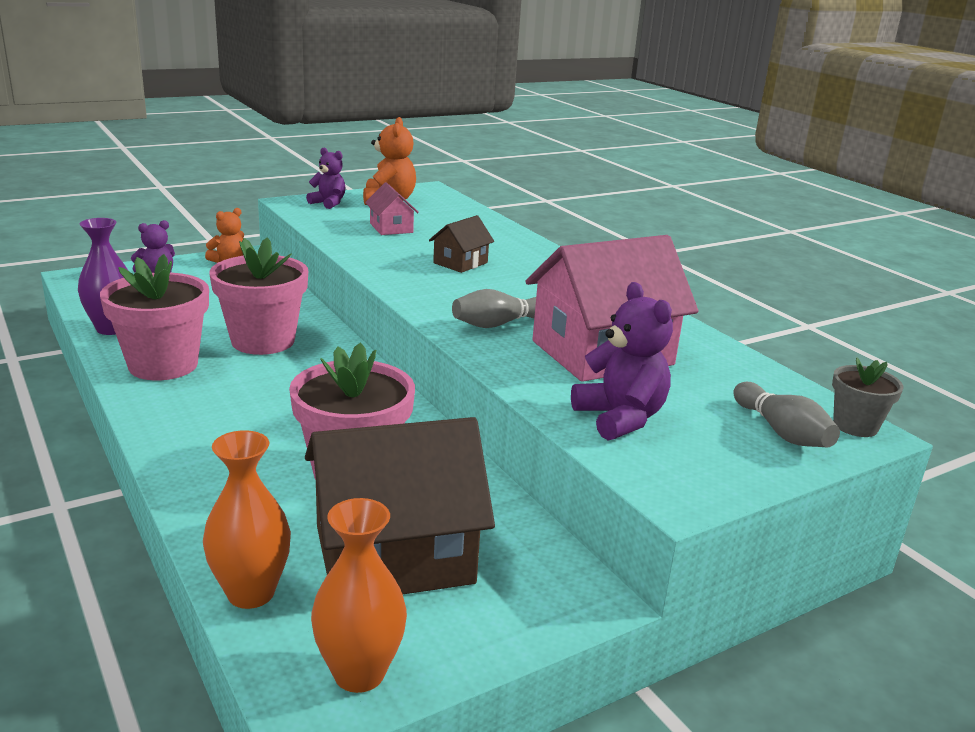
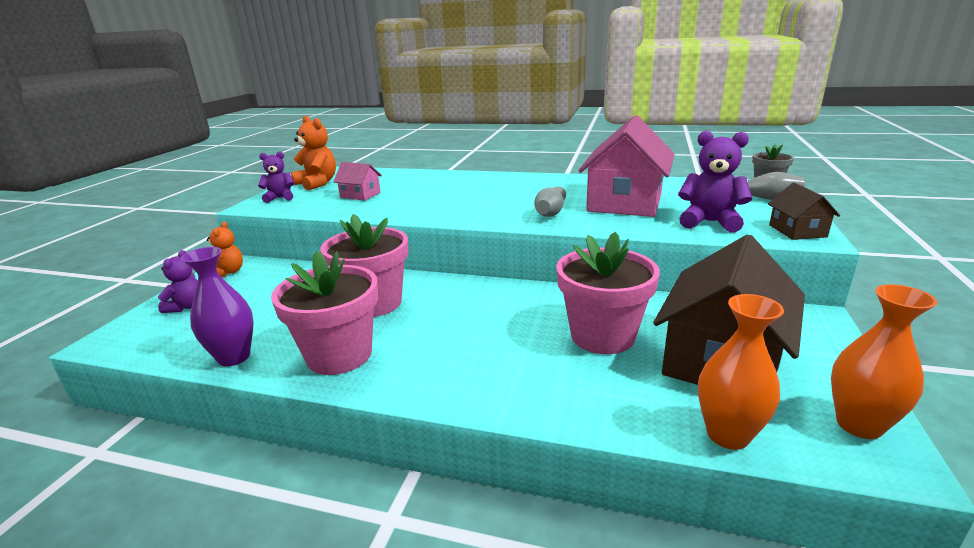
camera: 40 degrees left, 0 degrees up
(460, 263) = (449, 195): brown house -> brown house (797, 231)

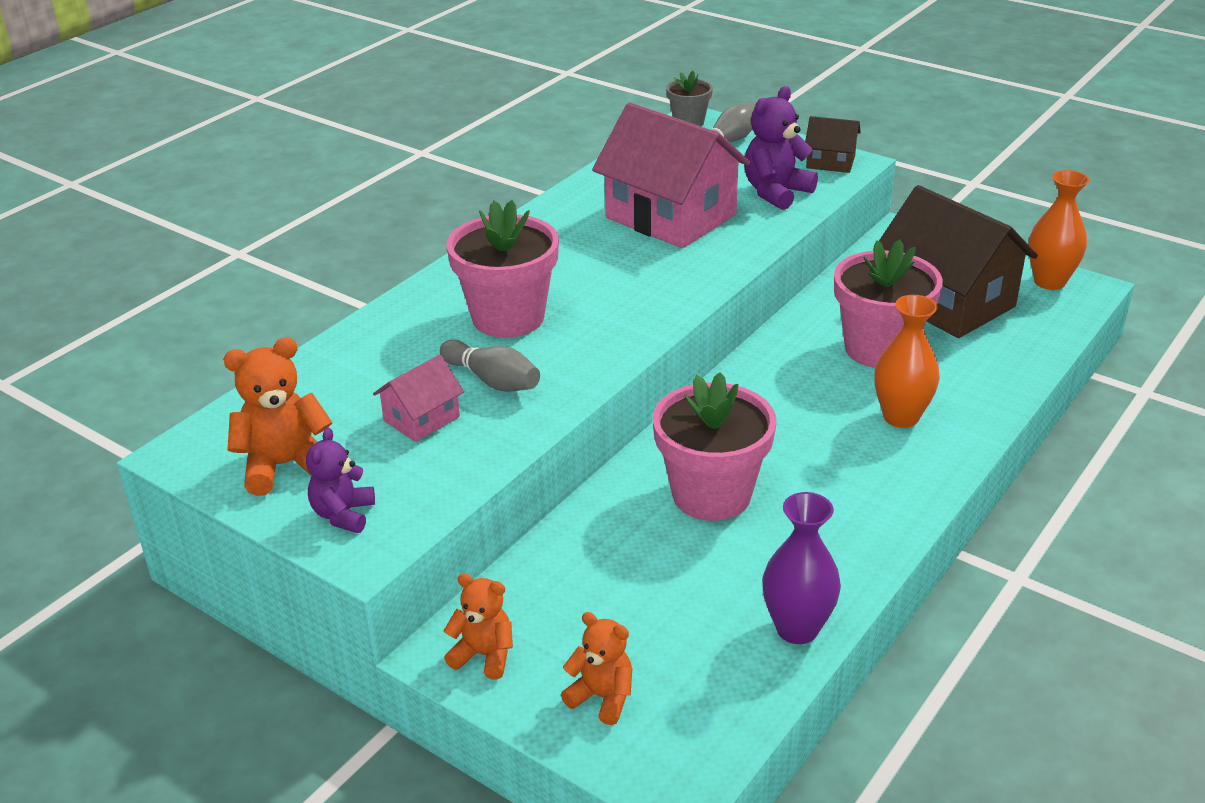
camera: 70 degrees left, 10 degrees up
(186, 306) = (602, 697): purple teddy bear -> orange teddy bear
(339, 355) = (834, 534): pink flower pot -> pink flower pot (508, 317)
(551, 212) = (662, 271): grey bowling pin -> grey bowling pin (492, 381)
(728, 435) = (1045, 337): orange vase -> orange vase (901, 417)

